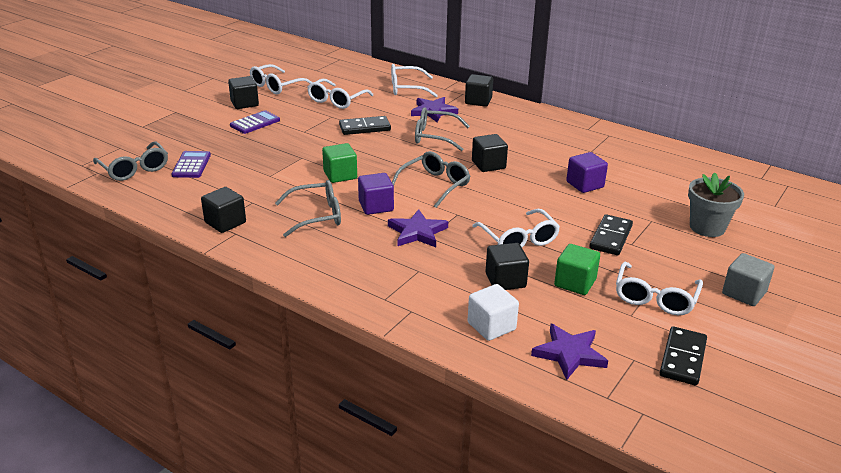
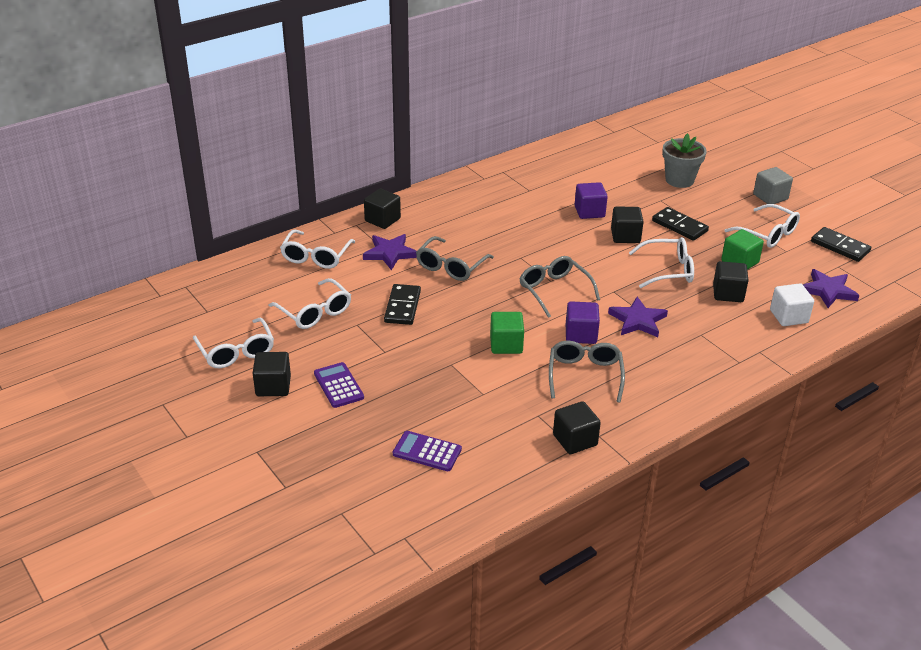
camera: 70 degrees left, 5 degrees up
(134, 169) = (411, 502): grey glasses -> none
(488, 165) = (528, 250): black cube -> black cube (625, 236)

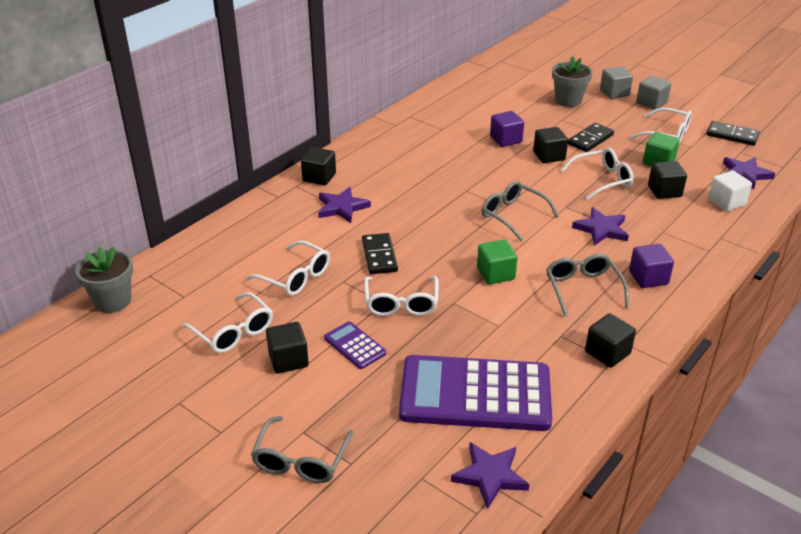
camera: 15 degrees left, 0 degrees up
(144, 304) = (113, 301): none -> grey flower pot
(316, 256) = (271, 222): white glasses -> white glasses (401, 303)
(403, 525) = (490, 476): none -> purple star
(427, 452) = (475, 394): purple calculator -> purple calculator, size x2.30
(451, 266) = (406, 209): grey glasses -> grey glasses (301, 459)
(581, 334) = (558, 251): purple cube -> purple cube (648, 278)
(679, 226) = (590, 140): black domino -> black domino turned 75 degrees counterclockwise
(735, 179) = (614, 93): none -> grey cube

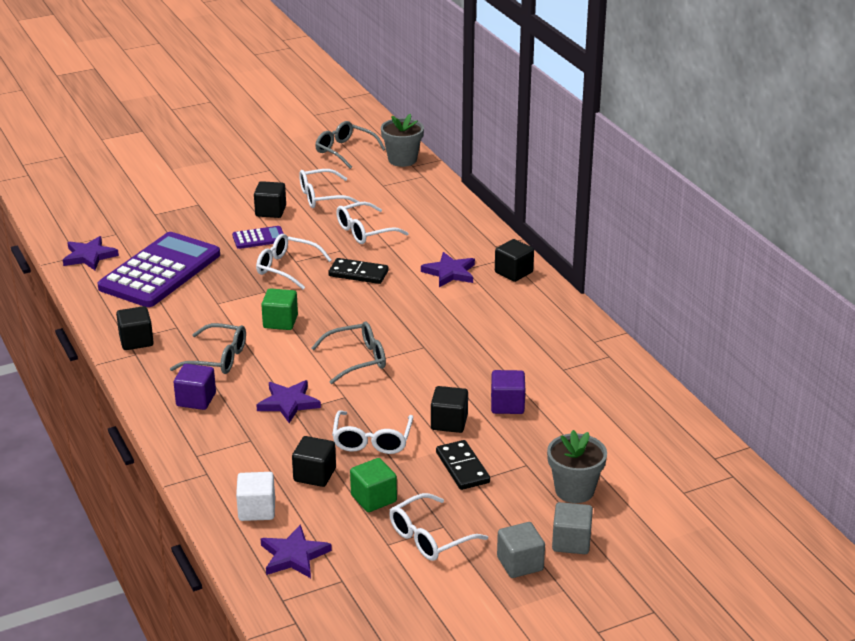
camera: 115 degrees right, 5 degrees down
(301, 459) = (176, 199): grey glasses -> grey glasses (345, 151)
(732, 135) = (385, 595): black domino -> none

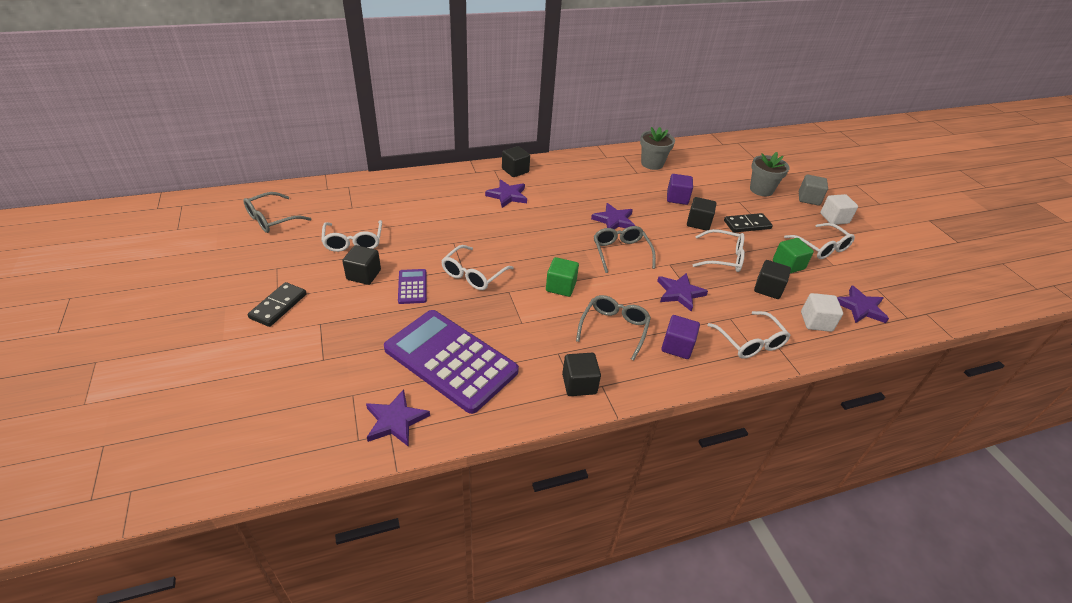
camera: 85 degrees left, 10 degrees up
(358, 274) = (495, 237): black domino -> black domino (278, 306)
(365, 231) = (427, 226): white glasses -> white glasses (750, 342)
(402, 160) = (312, 192): grey flower pot -> grey flower pot (652, 164)
(426, 352) = (614, 220): none -> purple star
(520, 564) = (834, 218): grey cube -> white cube

